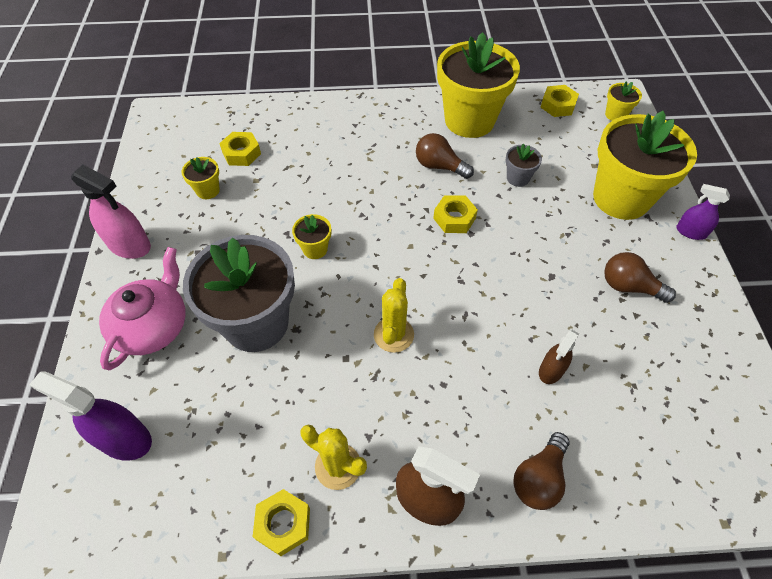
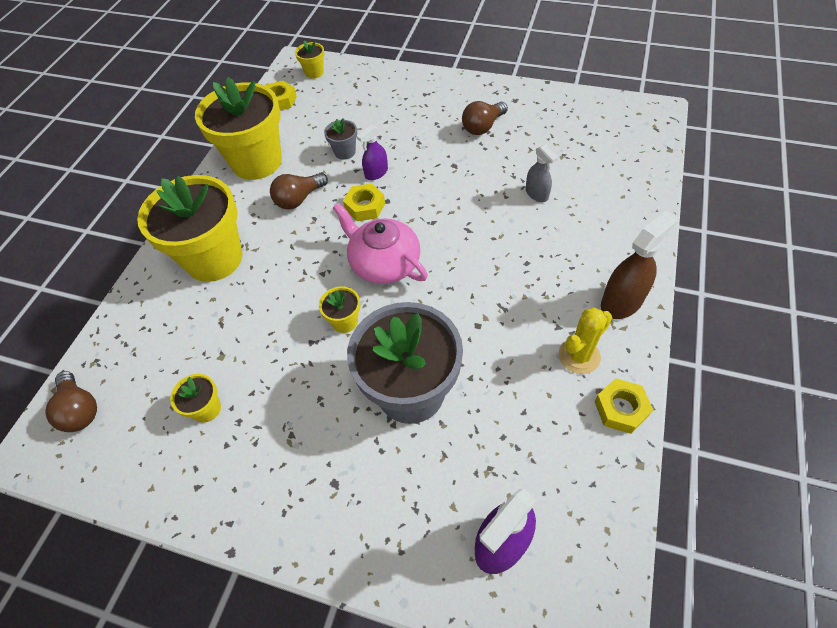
camera: 65 degrees left, 0 degrees up
(129, 245) = (242, 511): pink spray bottle -> none
(153, 326) = (372, 496): pink teapot -> pink teapot (384, 263)
(241, 153) = (170, 363): yellow nut -> none
(393, 335) = (467, 283): yellow cactus -> none
(539, 478) = (619, 229): brown light bulb -> brown light bulb (80, 409)
(551, 370) = (537, 194): brown spray bottle -> grey spray bottle
(621, 198) = (400, 101): yellow flower pot -> yellow flower pot (214, 259)
(690, 232) = (450, 78): purple spray bottle -> purple spray bottle (376, 173)

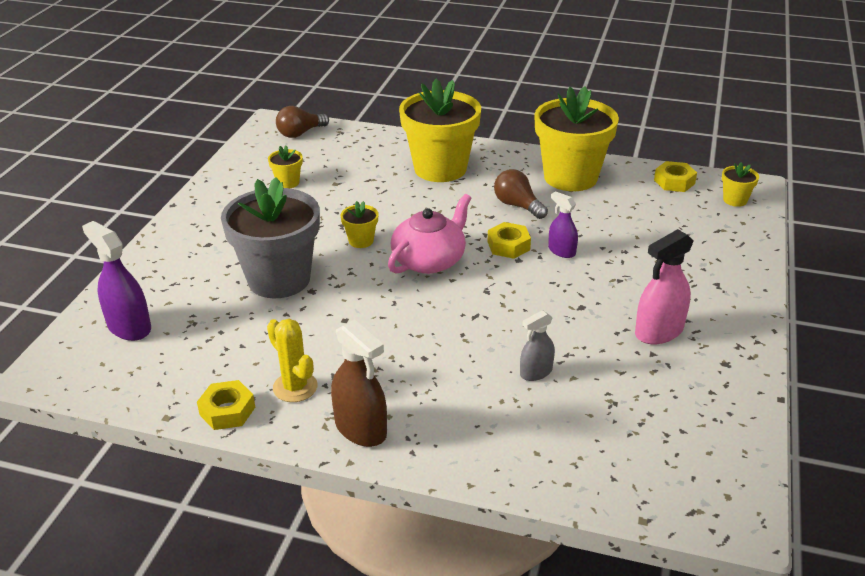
camera: 85 degrees right, 20 degrees down
(345, 152) = (593, 229): grey flower pot -> none
(483, 127) = (659, 331): brown light bulb -> pink spray bottle

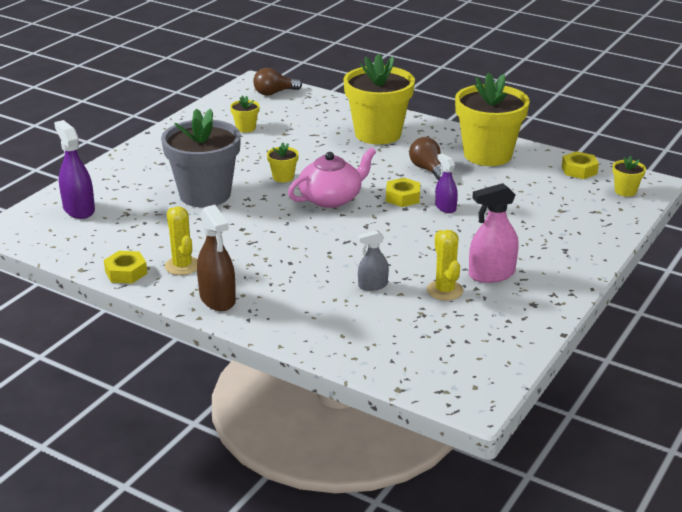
camera: 15 degrees right, 5 degrees down
(620, 363) = (445, 290): none -> yellow cactus

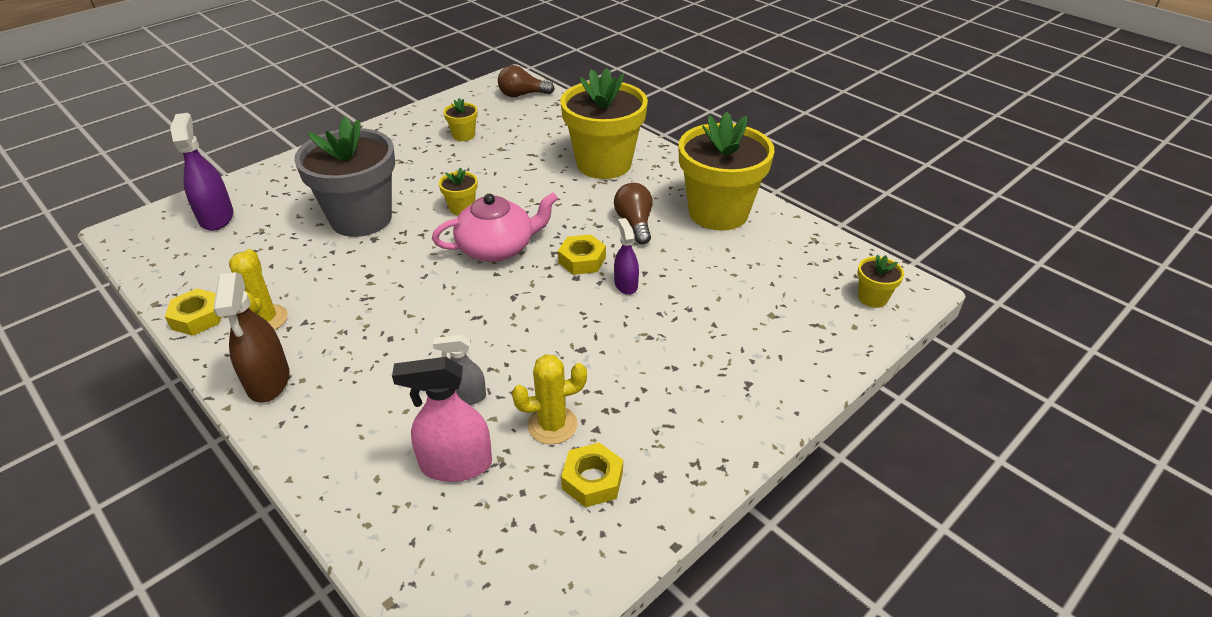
camera: 15 degrees right, 10 degrees up
(445, 290) = (552, 425): yellow cactus -> yellow cactus turned 75 degrees clockwise
(491, 274) = (628, 408): pink spray bottle -> pink spray bottle (456, 464)
(579, 170) = (824, 254): yellow nut -> yellow nut (592, 480)

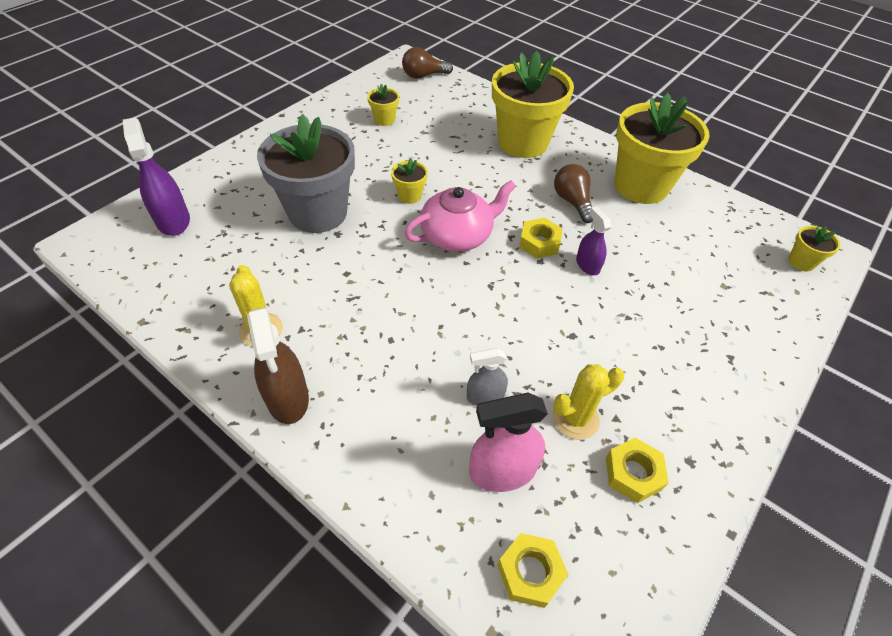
camera: 10 degrees left, 10 degrees up
(198, 317) = (192, 334): yellow nut -> yellow nut (530, 572)

